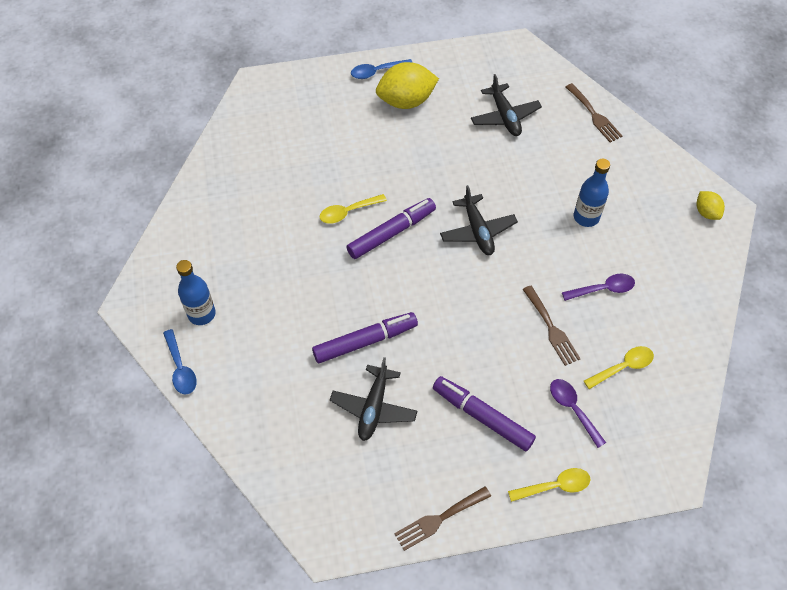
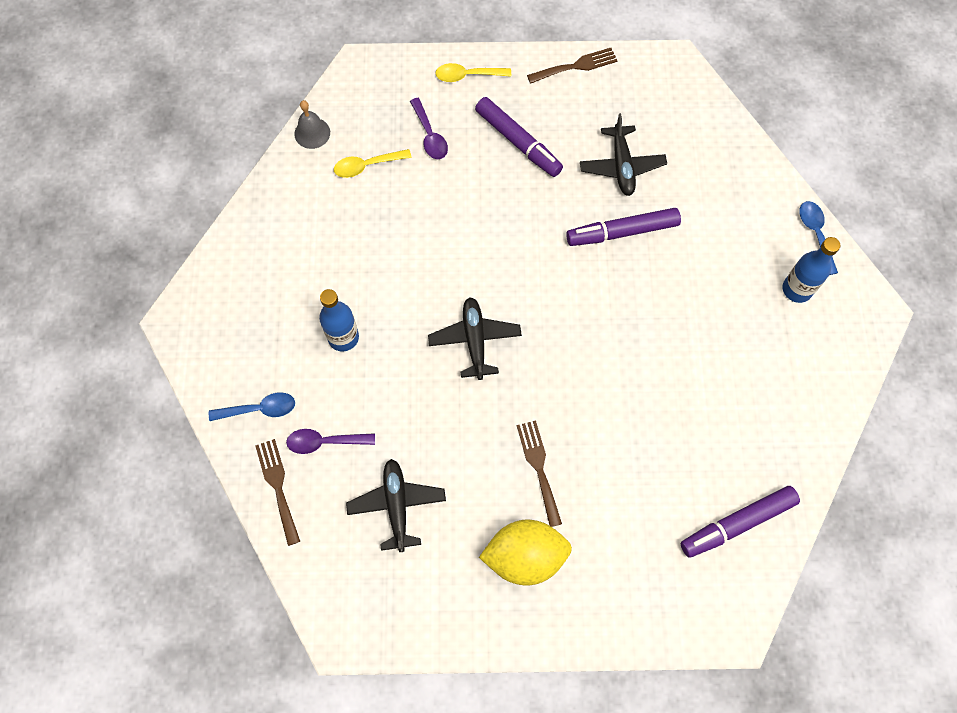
camera: 170 degrees left, 10 degrees up
(348, 212) = (624, 391): yellow spoon -> none
(374, 407) = (621, 166): black plane -> black plane turned 150 degrees clockwise
(377, 71) = (558, 620): blue spoon -> blue spoon (259, 409)
(391, 233) = (575, 354): purple marker -> purple marker (737, 523)
(551, 328) = (425, 215): brown fork -> brown fork (539, 467)
(603, 289) = (356, 248): purple spoon -> purple spoon (325, 442)
(690, 392) = (312, 133): none -> grey bell
(706, 212) = (202, 320): yellow lemon -> none

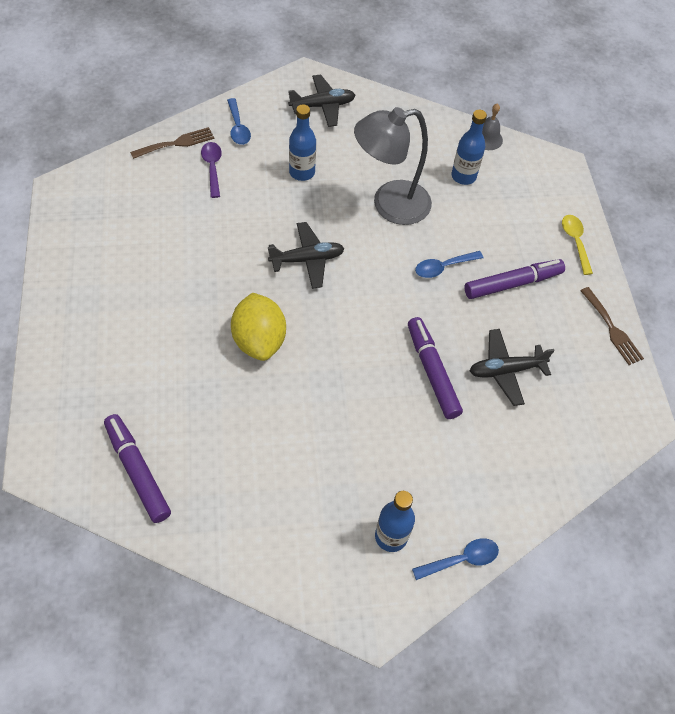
camera: 80 degrees right, 10 degrees down
(367, 166) = (463, 176): yellow spoon -> blue bottle
(397, 505) = (160, 215): black plane -> black plane (322, 106)
(402, 247) = (389, 205): none -> grey lamp
(429, 135) = (504, 217): purple spoon -> none
(493, 204) = (443, 267): none -> blue spoon
(518, 142) = (512, 284): purple marker -> purple marker turned 150 degrees counterclockwise
(525, 556) = (114, 303): yellow lemon -> yellow lemon (259, 340)
(539, 467) = (192, 310): brown fork -> none

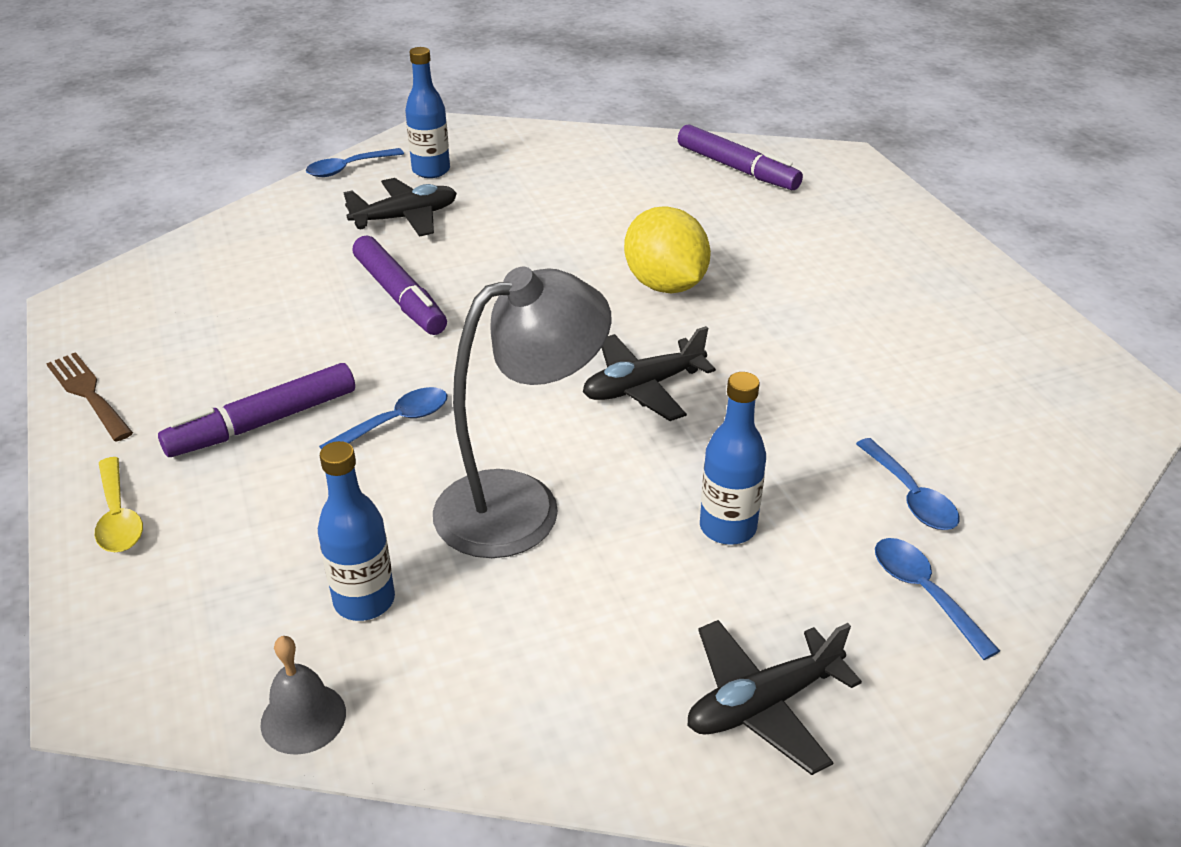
camera: 170 degrees right, 20 degrees down
(176, 143) = (1020, 527): brown fork -> none
(212, 168) = (910, 496): purple spoon -> blue spoon
(506, 370) = (285, 316): black plane -> black plane (405, 218)

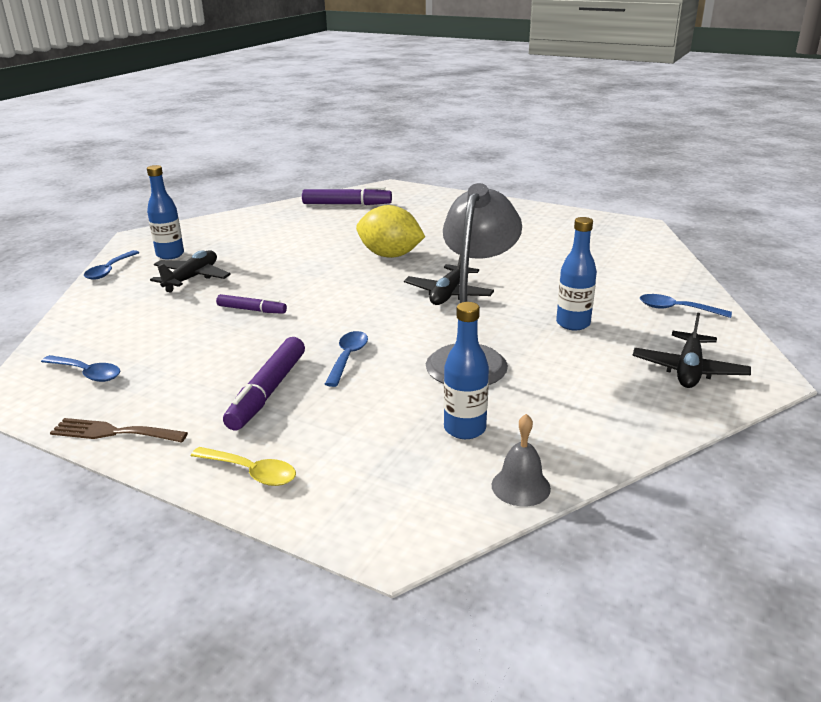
camera: 40 degrees left, 10 degrees down
(399, 296) = (252, 310): purple marker -> purple marker, size x0.60
(910, 496) = (619, 283): blue spoon -> blue spoon (87, 373)

